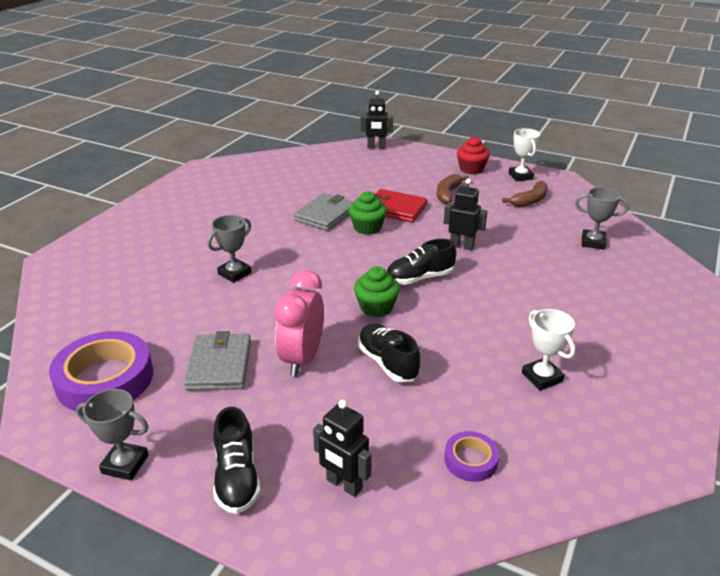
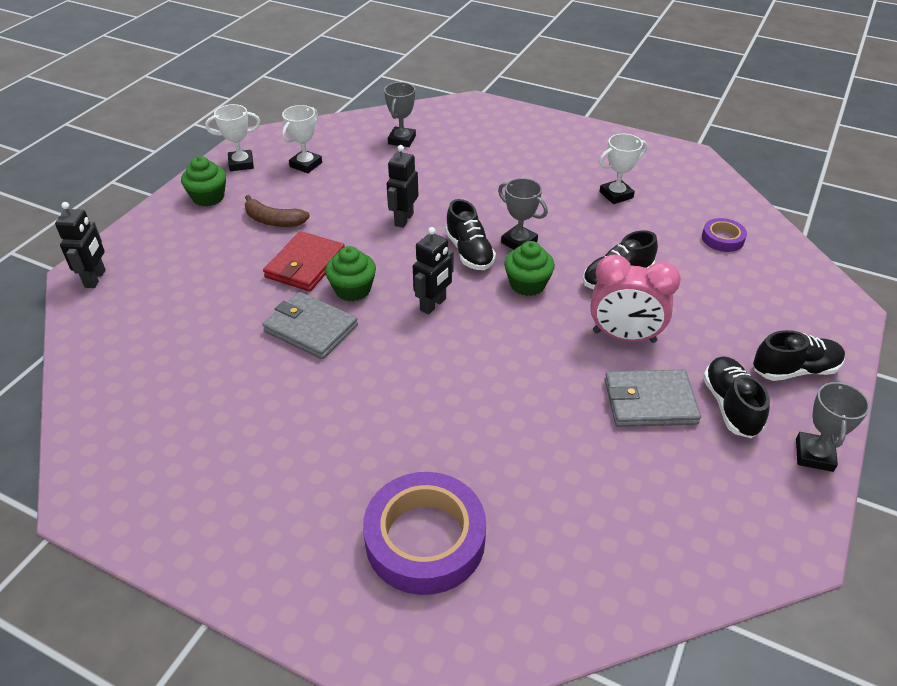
camera: 90 degrees left, 10 degrees up
(105, 379) = (700, 506): purple tape -> purple tape (425, 539)
(201, 416) = (730, 406): none -> black shoe
(234, 273) = (462, 410): grey trophy -> grey trophy (519, 242)
(344, 485) = (775, 305): black robot -> black robot (433, 305)
(471, 169) = (208, 197): red cupcake -> green cupcake
(530, 201) = (306, 164): brown banana -> white trophy

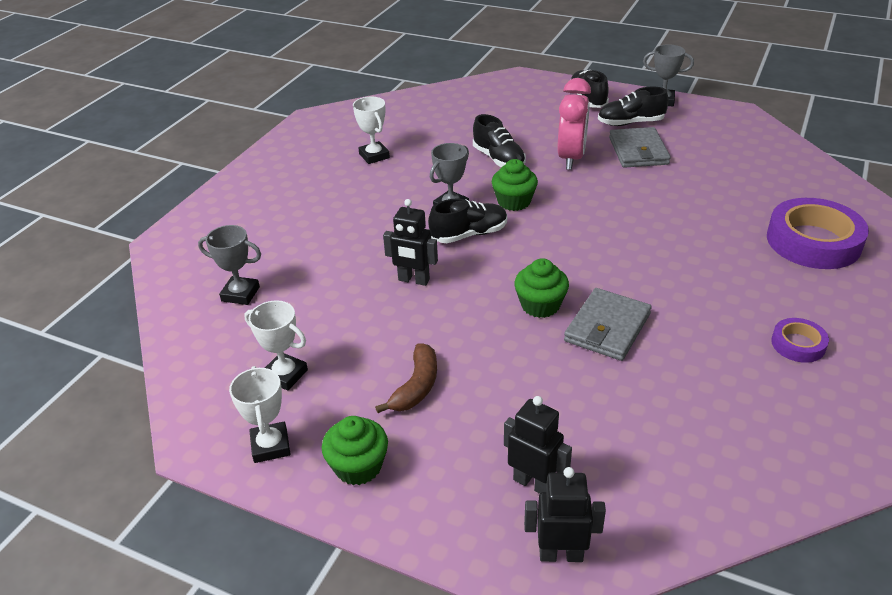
camera: 90 degrees left, 5 degrees down
(305, 265) = (503, 346): red wallet -> none
(433, 305) = (553, 252): black robot -> black robot (533, 483)
(722, 239) = (440, 113): purple tape -> purple tape (798, 344)

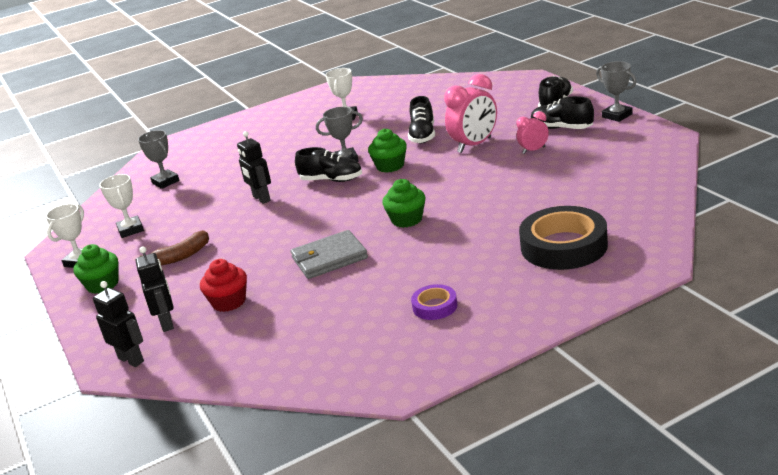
camera: 40 degrees right, 10 degrees down
(540, 305) = (310, 233): green cupcake -> green cupcake (407, 219)
(570, 424) = (229, 302): none -> red cupcake
(638, 151) = (533, 150): grey wallet -> pink clock
(813, 241) = (564, 246): purple tape -> black tape

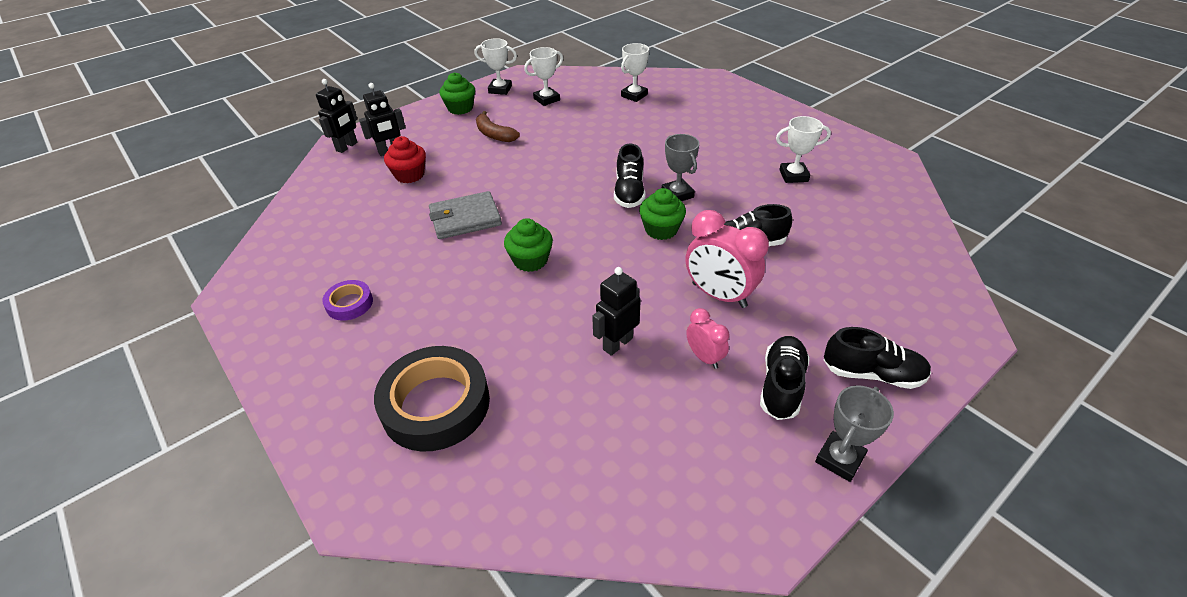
camera: 75 degrees right, 15 degrees up
(165, 182) = (634, 95): grey trophy -> white trophy
(261, 199) = (593, 155): black robot -> black robot (617, 343)
(329, 258) = (465, 218): grey wallet -> grey wallet turned 75 degrees counterclockwise

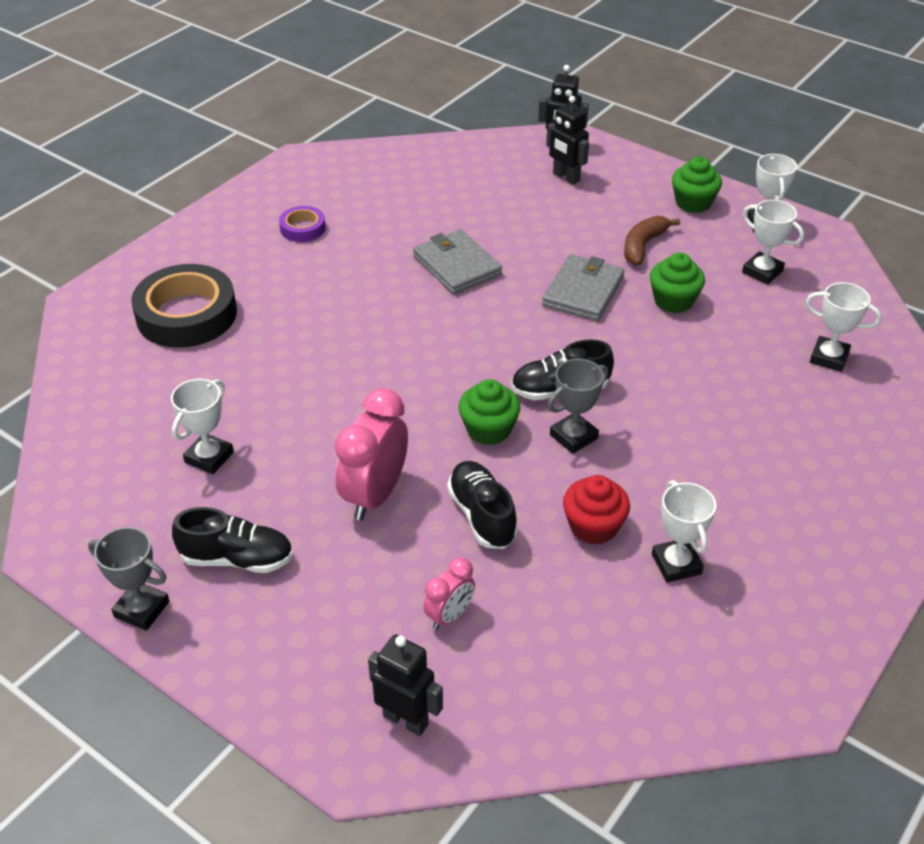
camera: 75 degrees right, 0 degrees up
(410, 175) = (524, 204): red cupcake -> red cupcake (593, 526)
(530, 166) = (583, 291): none -> grey wallet
(530, 260) = (397, 330): green cupcake -> green cupcake (673, 301)
(617, 343) = (280, 419): black robot -> black robot (406, 719)
(654, 398) = (209, 457): none -> white trophy
(704, 357) = (270, 490): pink clock -> pink clock (449, 615)
(872, 374) = (266, 644): black shoe -> none

